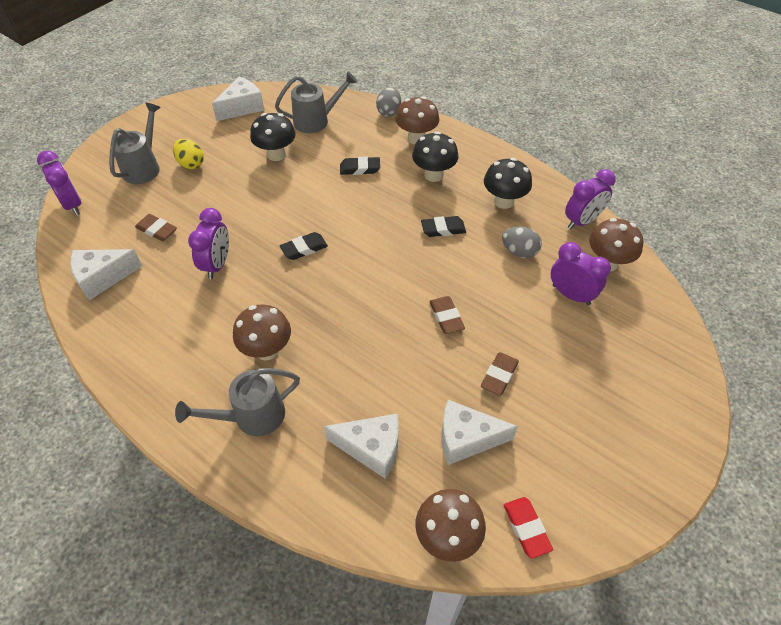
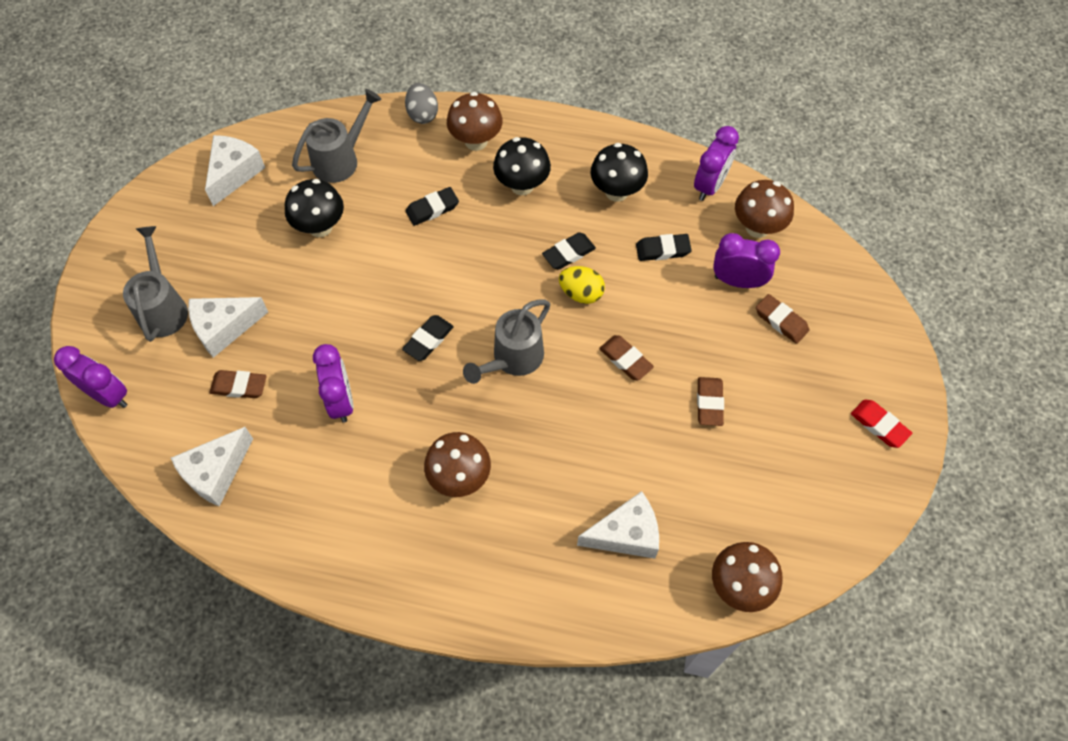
camera: 25 degrees left, 10 degrees up
(191, 164) = (221, 280): yellow egg -> yellow egg (581, 293)
(251, 417) = (488, 557): grey watering can -> grey watering can (512, 359)
(466, 439) = (710, 483): white cheese -> white cheese (224, 328)
(519, 252) = (662, 250): grey egg -> black eraser
(526, 528) = (804, 545): red eraser -> red eraser (879, 425)
(594, 337) = (781, 321): none -> brown eraser

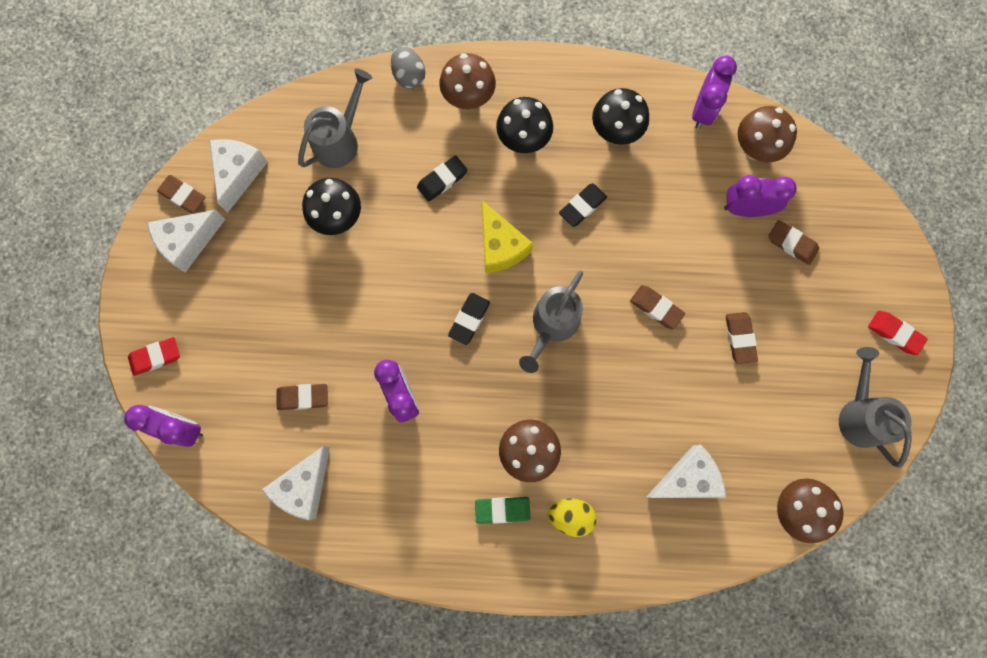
camera: 10 degrees left, 15 degrees up
(103, 324) = (156, 357): none -> red eraser
(163, 307) = (209, 329): grey watering can -> grey watering can (859, 414)
(174, 185) = (183, 195): none -> brown eraser
(224, 328) = (273, 340): white cheese -> white cheese (188, 242)
(418, 532) = (502, 509): none -> green eraser
(476, 277) = (500, 246): none -> yellow cheese
(581, 293) = (602, 246): yellow egg -> yellow egg (570, 516)
(662, 250) = (670, 188): black eraser -> none

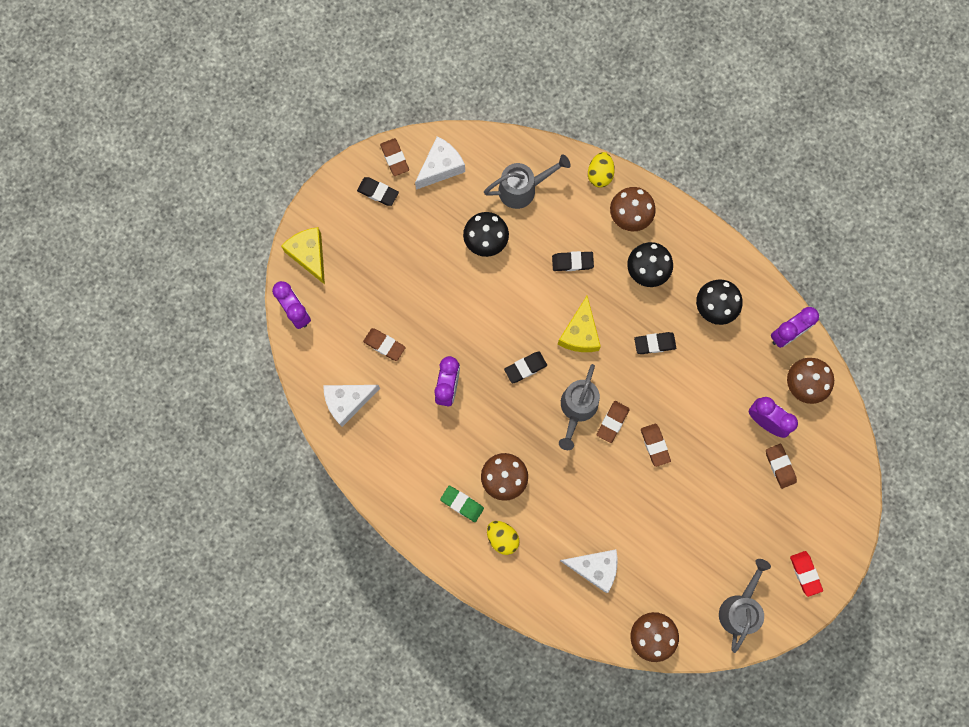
camera: 35 degrees right, 0 degrees up
(156, 357) = (309, 255): red eraser -> yellow cheese
(188, 242) = (378, 192): white cheese -> black eraser
(409, 76) = (600, 174): grey egg -> yellow egg
(552, 325) = (577, 409): grey watering can -> grey watering can turned 45 degrees counterclockwise
(740, 338) = (696, 504): brown eraser -> brown eraser (612, 422)

